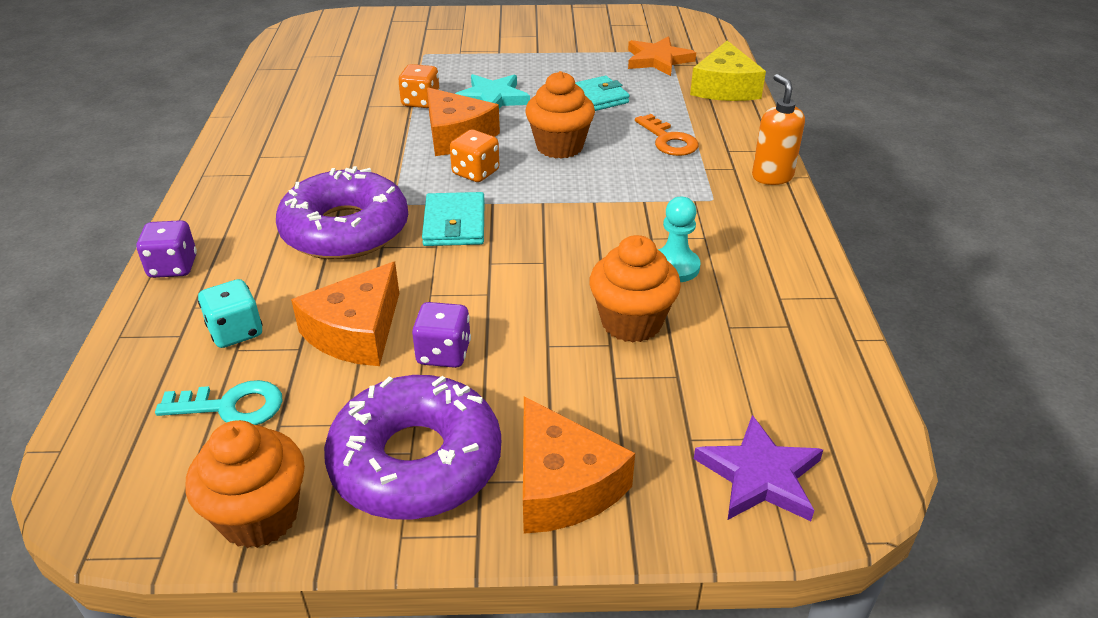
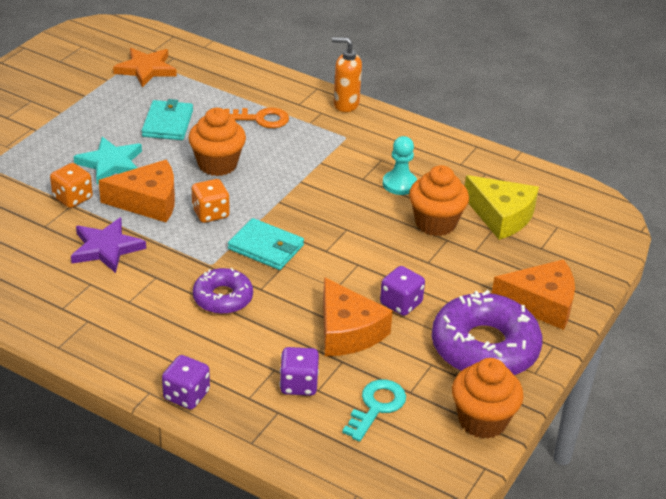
camera: 60 degrees left, 0 degrees up
(236, 332) = (298, 384): turquoise dice -> purple dice
(345, 230) = (223, 298): purple donut -> purple donut, size x0.57
(725, 88) = (220, 64): yellow cheese -> yellow cheese (501, 216)
(760, 475) = (582, 239): purple star -> purple star (106, 248)

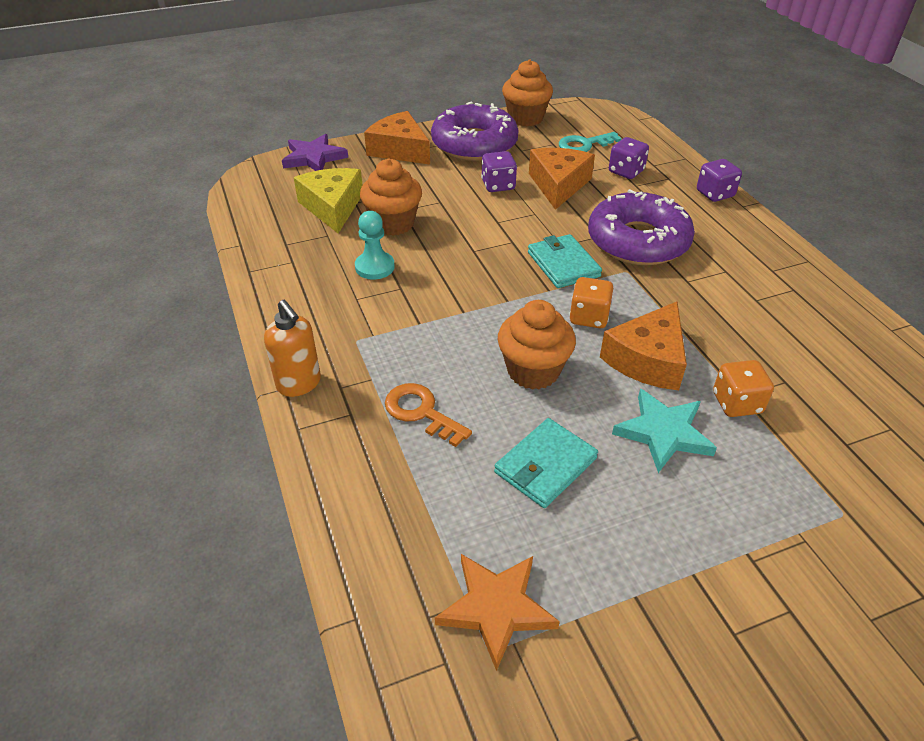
camera: 140 degrees left, 5 degrees up
(106, 248) = (723, 326): purple star -> purple star (314, 157)
(148, 201) = (647, 359): orange cheese -> orange cheese turned 90 degrees counterclockwise
(223, 298) = (638, 241): purple donut -> purple donut, size x1.77

